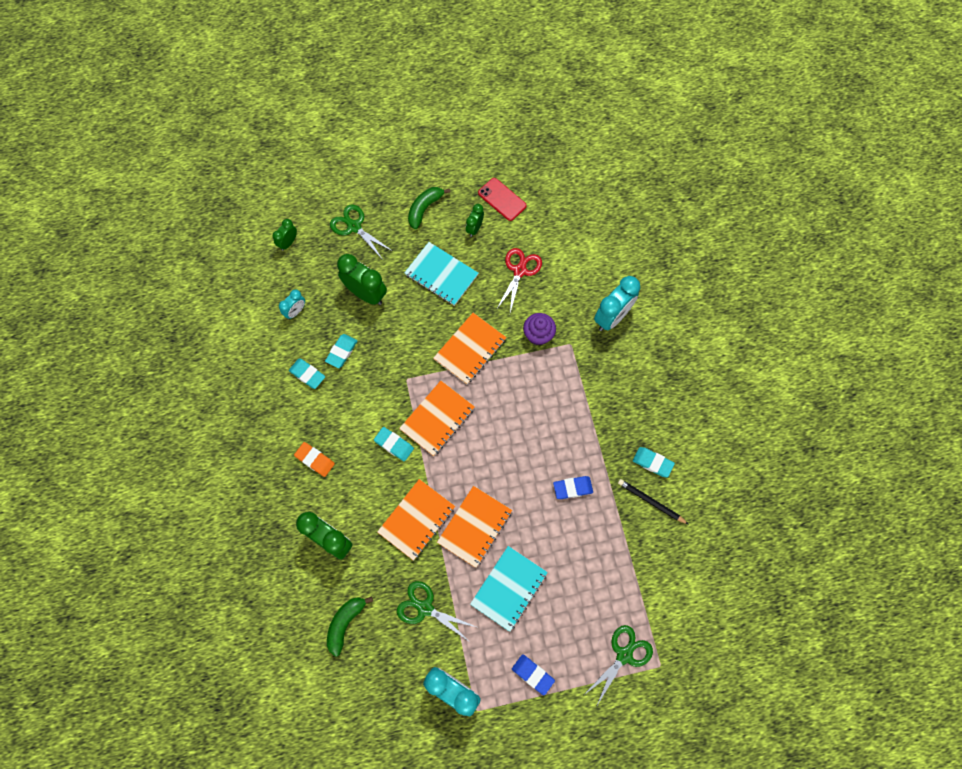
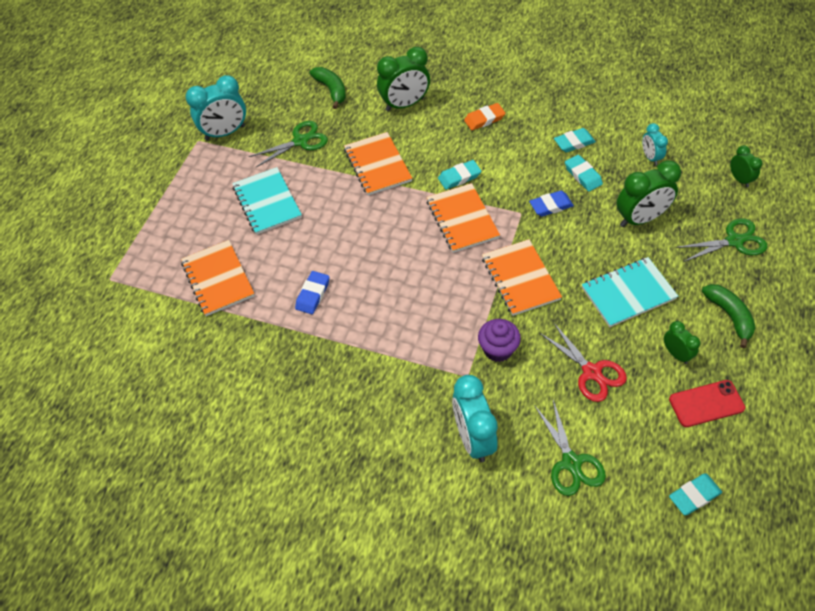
camera: 125 degrees right, 15 degrees down
(474, 527) = (338, 202): orange notebook -> orange notebook (218, 279)
(533, 674) = (188, 187): blue eraser -> blue eraser (551, 206)
(624, 655) = (142, 257): green scissors -> green scissors (571, 463)
(651, 501) = (246, 355): black pencil -> none
(652, 463) = (282, 380): turquoise eraser -> turquoise eraser (694, 496)

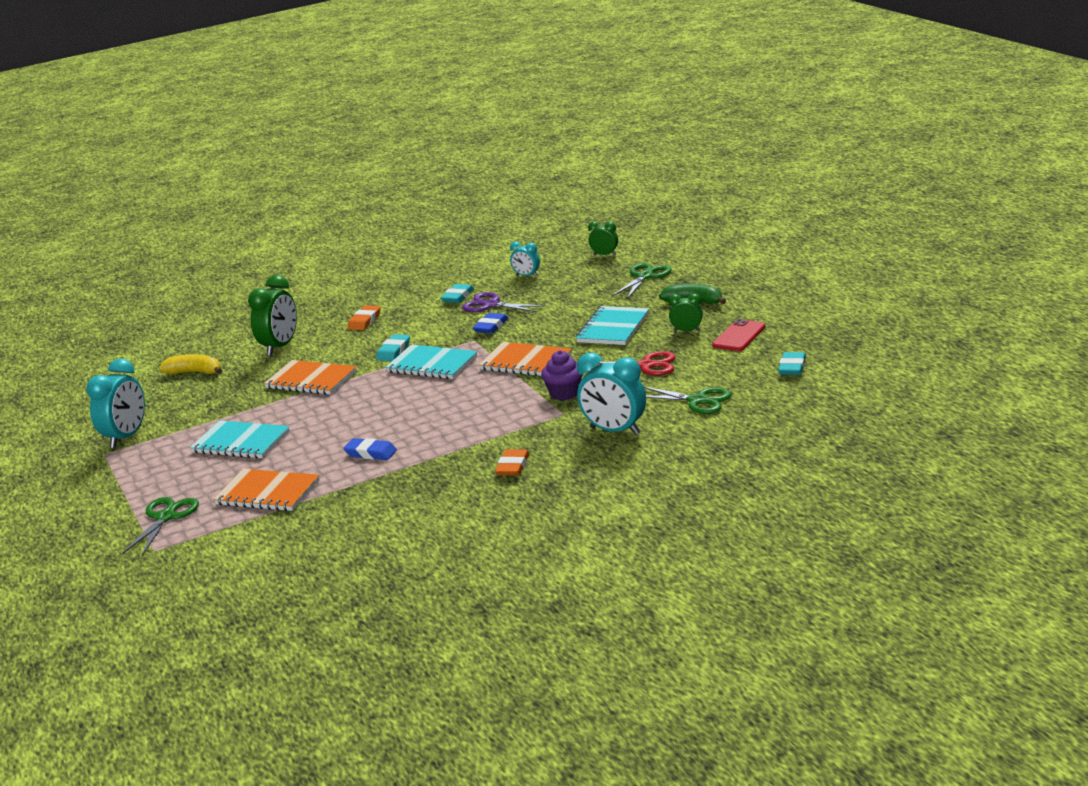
camera: 45 degrees left, 30 degrees down
(300, 141) = (214, 405): green scissors -> green scissors (166, 517)
(313, 294) = (370, 453): blue eraser -> blue eraser turned 45 degrees counterclockwise
(331, 90) = (195, 372): green banana -> yellow banana
(366, 408) = (513, 466): none -> orange eraser
(462, 219) = (432, 364): orange notebook -> turquoise notebook
(583, 175) = (491, 305): turquoise eraser -> purple scissors
(640, 219) = (566, 300): green clock -> none

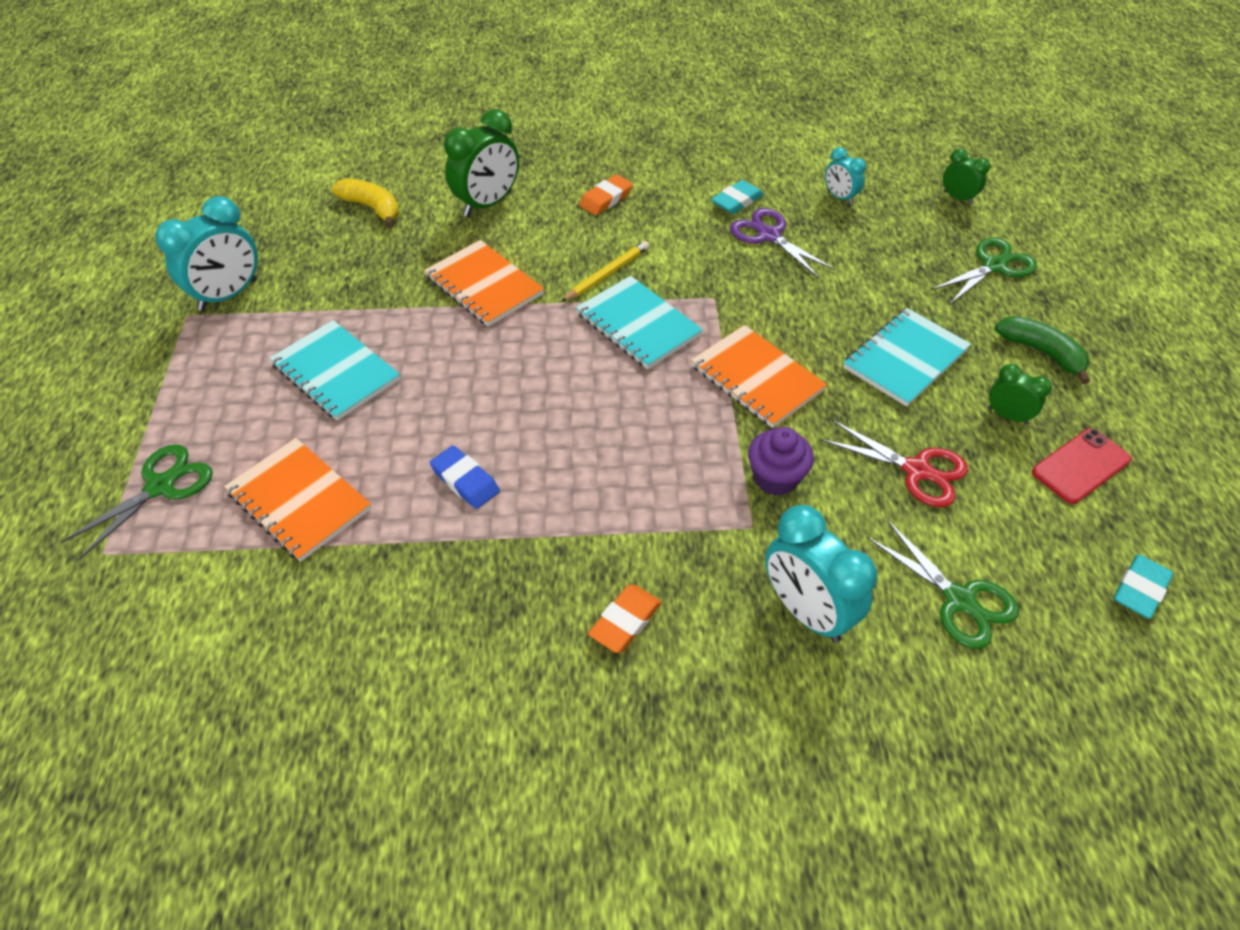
camera: 20 degrees right, 25 degrees up
(393, 351) = (607, 274): turquoise eraser -> yellow pencil
(491, 326) = (748, 280): blue eraser -> none

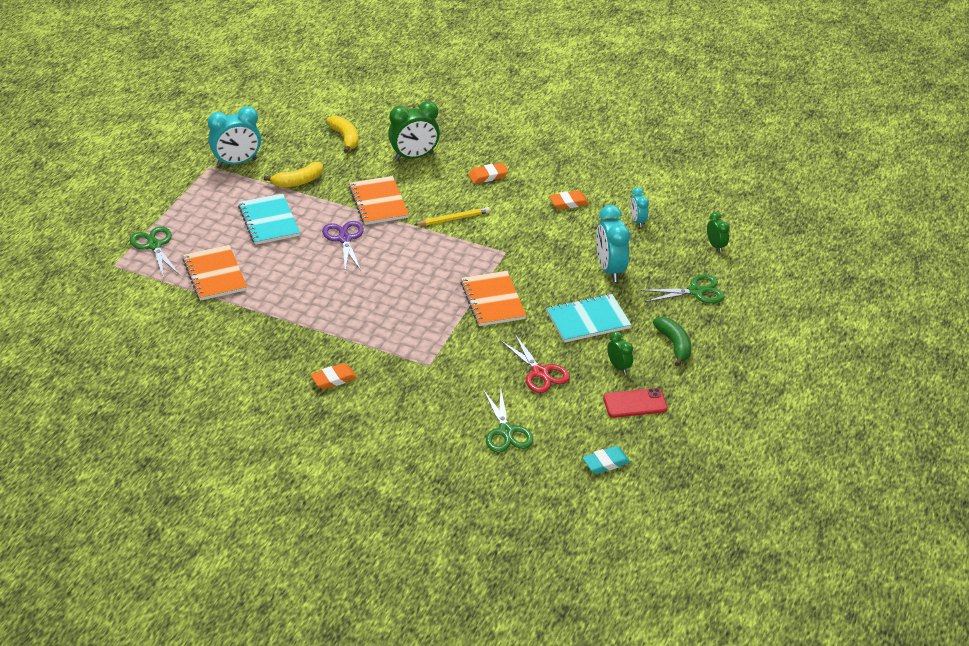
camera: 25 degrees right, 10 degrees down
(161, 486) = (154, 245): green scissors -> green scissors turned 90 degrees counterclockwise
(343, 294) = (298, 181): none -> yellow banana
(465, 481) = (300, 294): blue eraser -> none
(638, 324) = (449, 251): turquoise notebook -> none
(737, 201) = (568, 203): turquoise eraser -> orange eraser
(769, 235) = (570, 229): purple scissors -> purple scissors (344, 239)
(775, 478) = (460, 349): purple cupcake -> none
(806, 612) = (424, 407): turquoise clock -> turquoise clock (610, 269)

